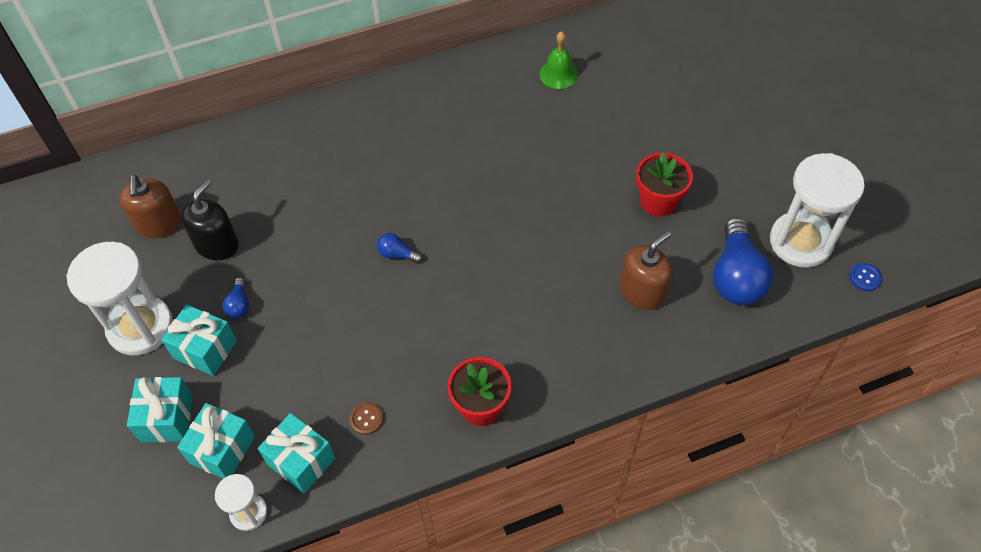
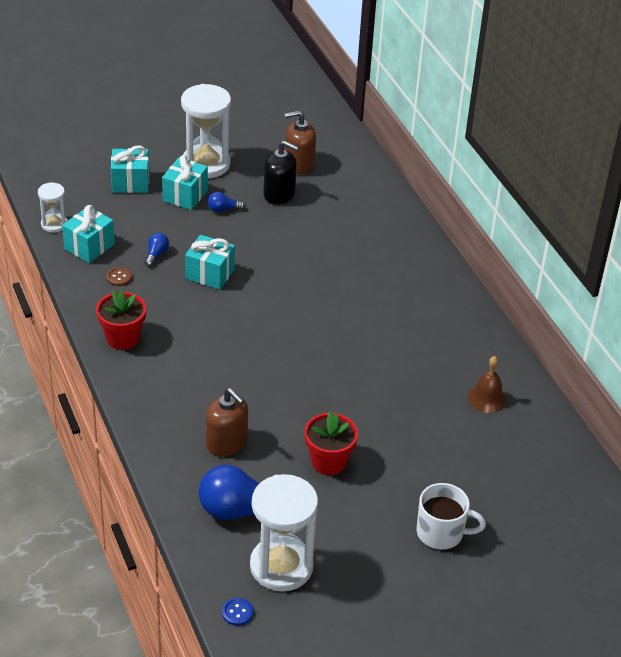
camera: 85 degrees right, 15 degrees down
(222, 450) = (103, 209): turquoise gift -> turquoise gift (210, 274)
(397, 254) = (269, 291): blue light bulb -> blue light bulb (156, 254)
(558, 74) = (487, 398): green bell -> brown bell
(735, 118) = (441, 533): none -> white mug

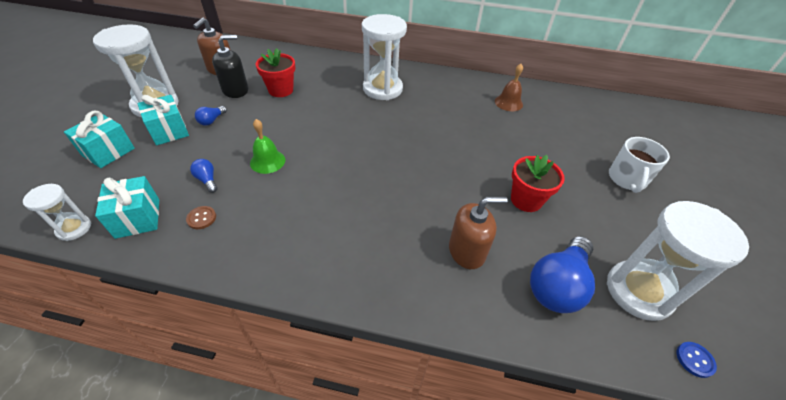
camera: 55 degrees left, 5 degrees up
(122, 338) = (277, 257): red flower pot -> red flower pot (281, 90)
(210, 274) = (267, 161): turquoise gift -> green bell
(398, 290) = (382, 89): none -> white hourglass
(441, 533) = (627, 179): white mug -> white mug turned 150 degrees clockwise

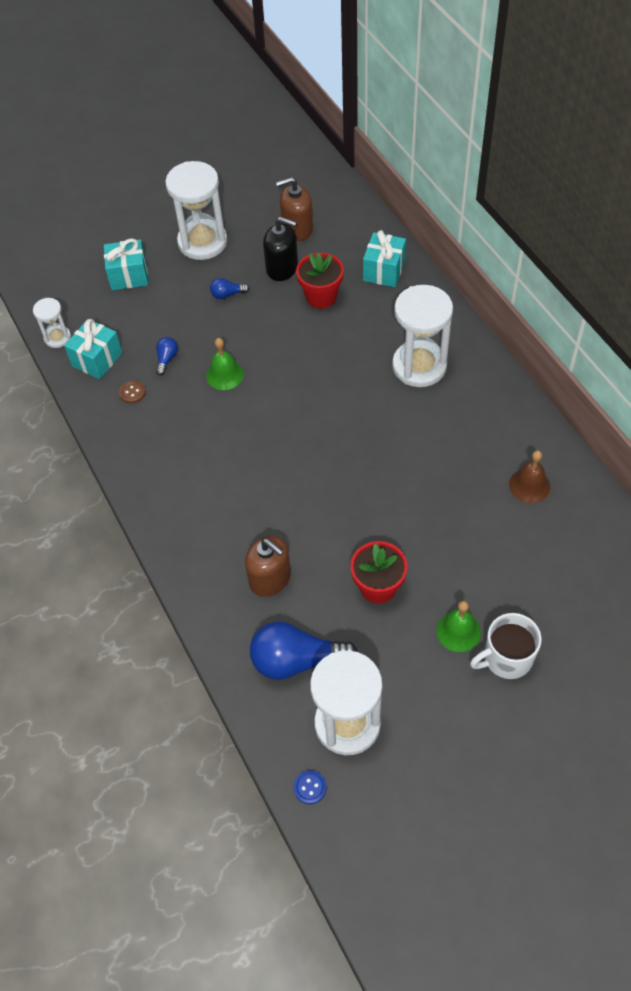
camera: 55 degrees right, 10 degrees up
(169, 131) = (186, 283): turquoise gift -> turquoise gift (384, 271)
(591, 186) = (458, 631): none -> green bell

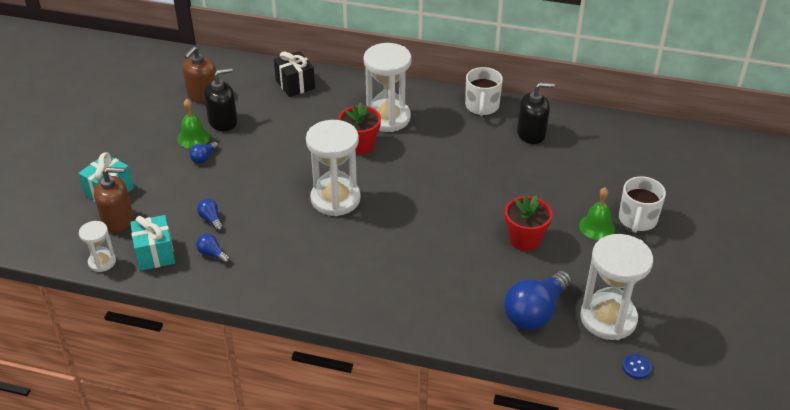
camera: 50 degrees left, 15 degrees down
(132, 392) = (212, 254): brown button -> blue light bulb
(202, 242) = (141, 140): white hourglass -> white hourglass (335, 199)
(224, 375) = (267, 201): green bell -> green bell (193, 138)
(270, 578) = (457, 284): brown soap dispenser -> brown soap dispenser (118, 220)
(321, 296) = (273, 121): red flower pot -> red flower pot (360, 145)
(384, 271) = (295, 84): turquoise gift -> black gift
(521, 419) = (482, 106): none -> white mug
(529, 485) = (531, 134): brown bell -> black soap dispenser

